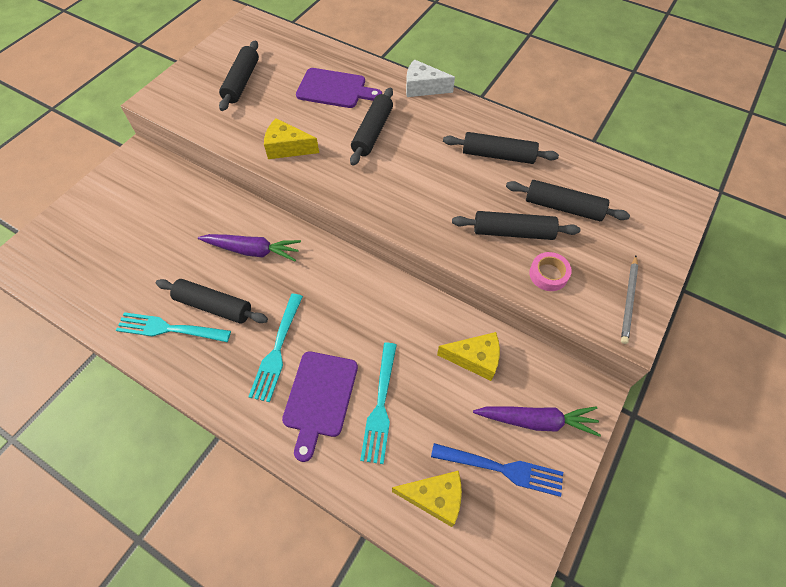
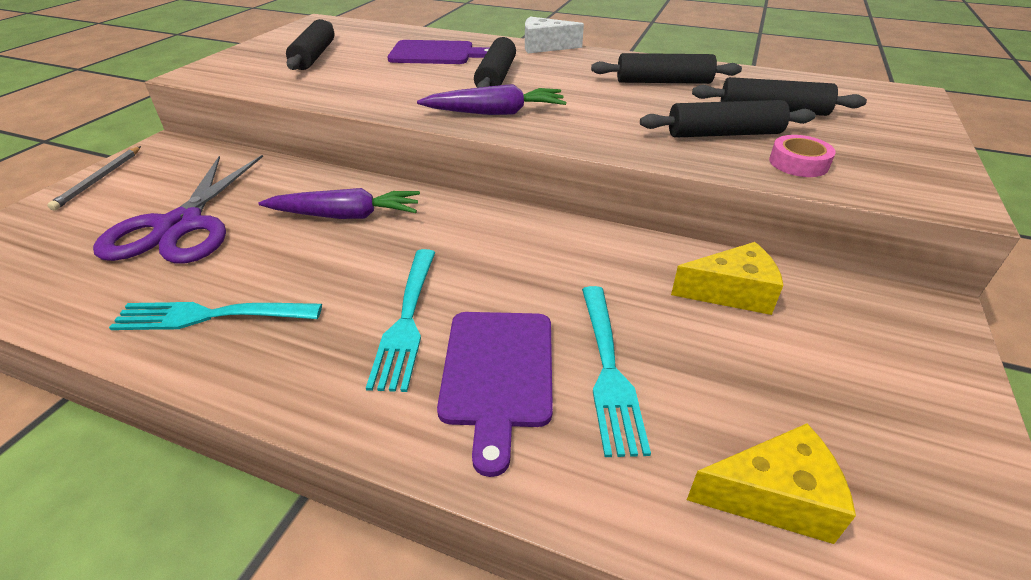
camera: 10 degrees left, 20 degrees down
(150, 246) = (180, 226): none -> purple scissors
(214, 306) = (289, 280): black rolling pin -> none
(287, 148) = (386, 95): yellow cheese -> none
(501, 469) = (863, 430): blue fork -> none
(536, 421) = (873, 354): purple carrot -> purple carrot (495, 113)
(629, 300) = (925, 175): grey pencil -> grey pencil (100, 179)

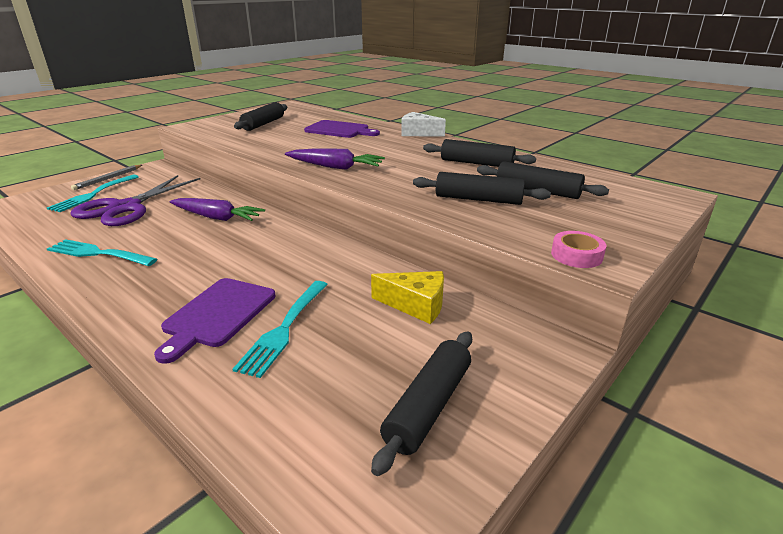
camera: 20 degrees right, 10 degrees down
(406, 319) = (195, 276): turquoise fork -> turquoise fork (94, 194)
(496, 77) = (361, 147): black rolling pin -> black rolling pin (429, 406)
(773, 496) = (312, 420): yellow cheese -> none
(798, 163) = (511, 224): pink tape -> pink tape (576, 255)

